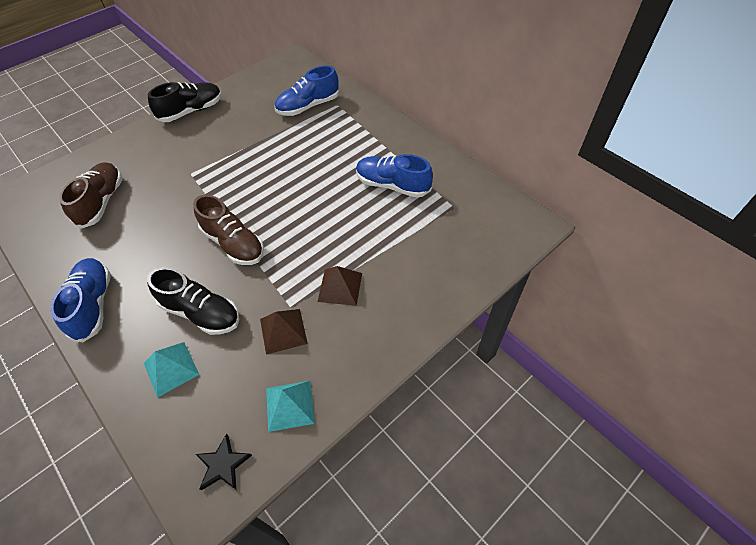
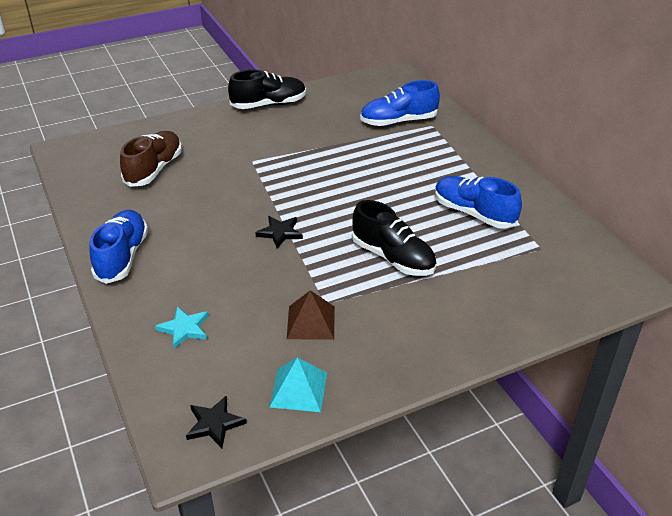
camera: 15 degrees right, 15 degrees down
(171, 368) = (184, 329): turquoise pyramid -> turquoise star
(201, 312) = (229, 287): black shoe -> black shoe (393, 258)
(233, 243) = (280, 233): brown shoe -> black star
(340, 287) = (385, 296): brown pyramid -> none

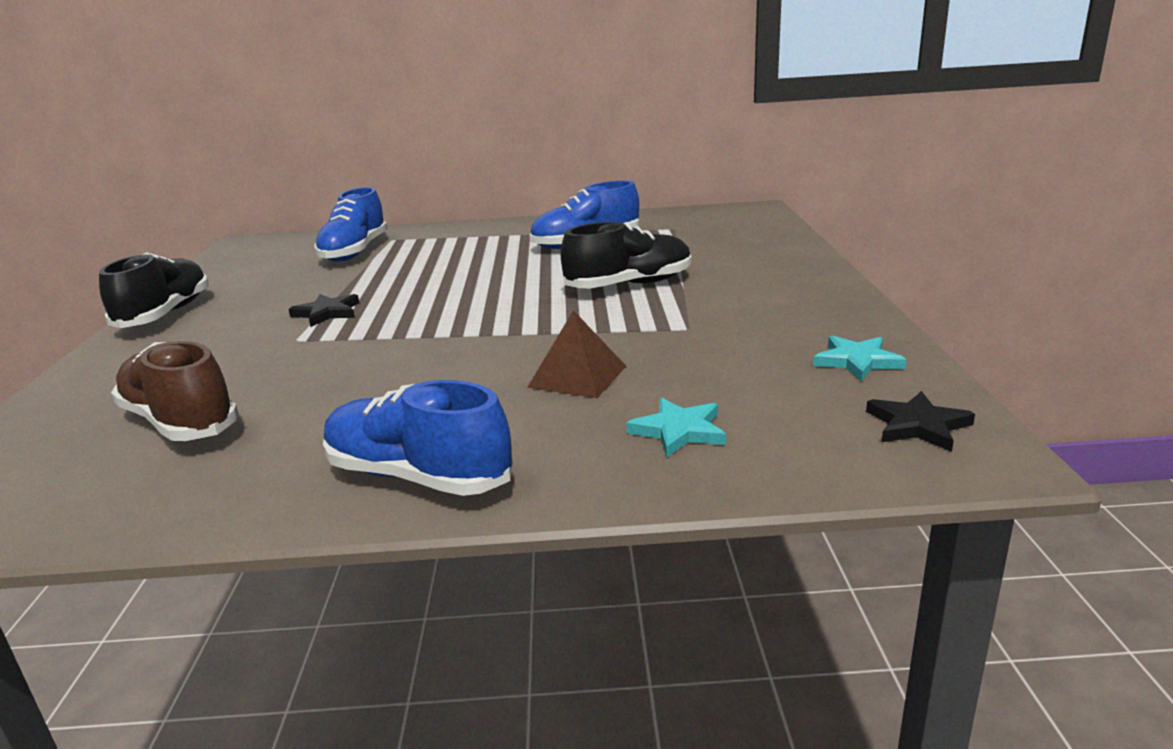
camera: 65 degrees left, 15 degrees down
(280, 233) = (506, 339): black star -> black star (327, 313)
(298, 389) = (857, 361): turquoise pyramid -> turquoise star
(311, 322) = (722, 340): brown pyramid -> brown pyramid (577, 376)

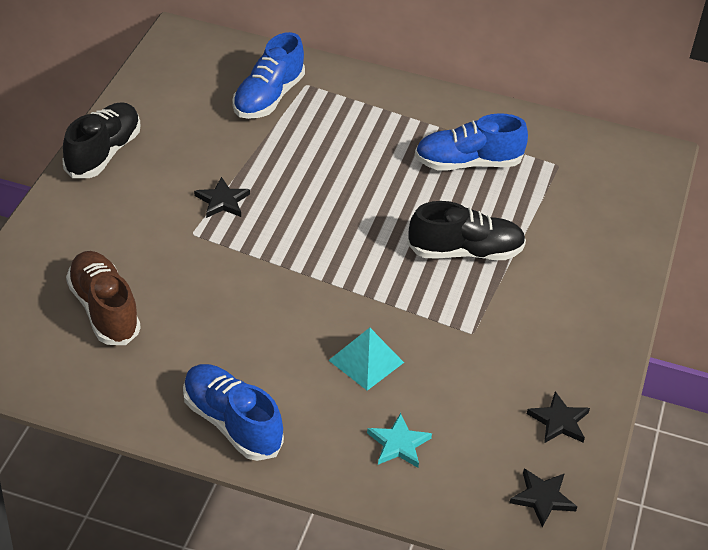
camera: 15 degrees right, 20 degrees up
(577, 376) = (366, 361): brown pyramid -> turquoise pyramid
(857, 361) = (559, 421): turquoise star -> black star

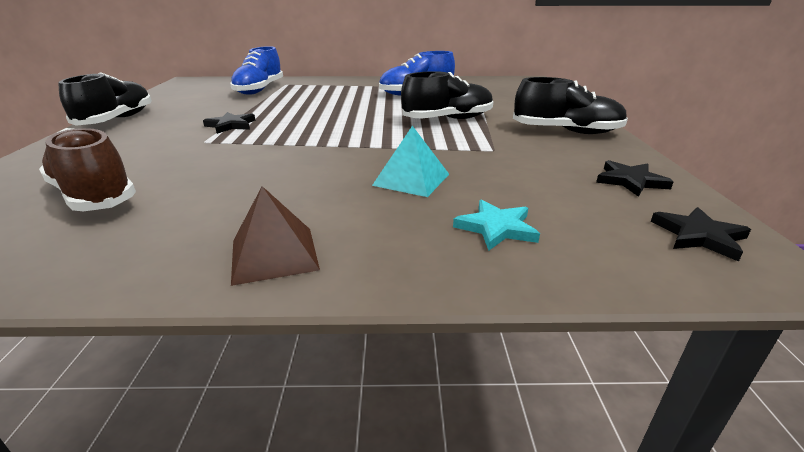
camera: 15 degrees left, 15 degrees down
(232, 423) = (274, 254): blue shoe -> brown pyramid
(578, 318) = (566, 131): none -> black shoe

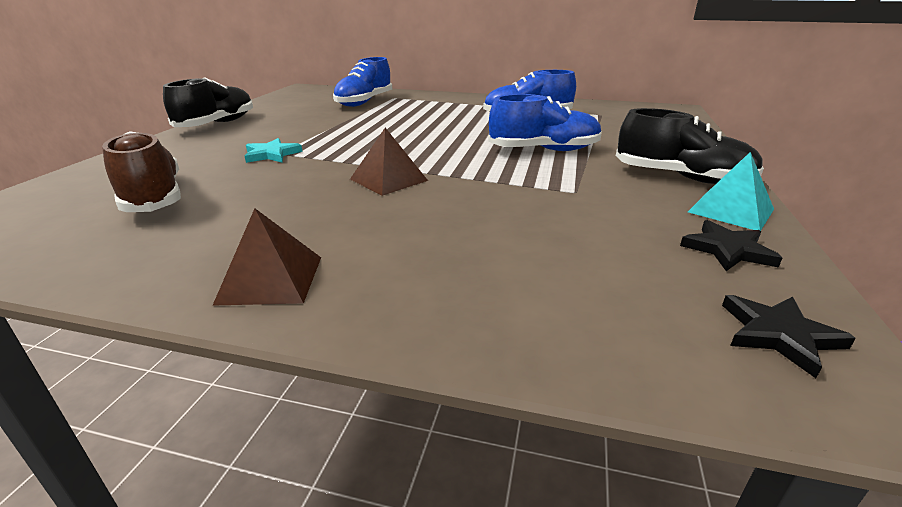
camera: 15 degrees right, 0 degrees up
(231, 125) = (314, 138): black star -> none
(328, 155) = (388, 179): none -> brown pyramid
(411, 179) = (459, 216): turquoise pyramid -> turquoise pyramid (730, 210)
(448, 119) = (544, 150): black shoe -> blue shoe
(496, 228) = (519, 285): turquoise star -> turquoise star (272, 154)

